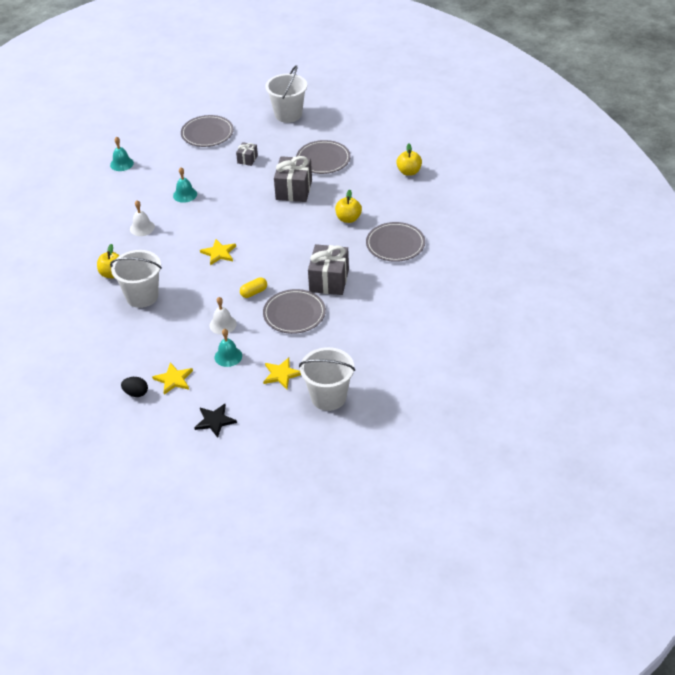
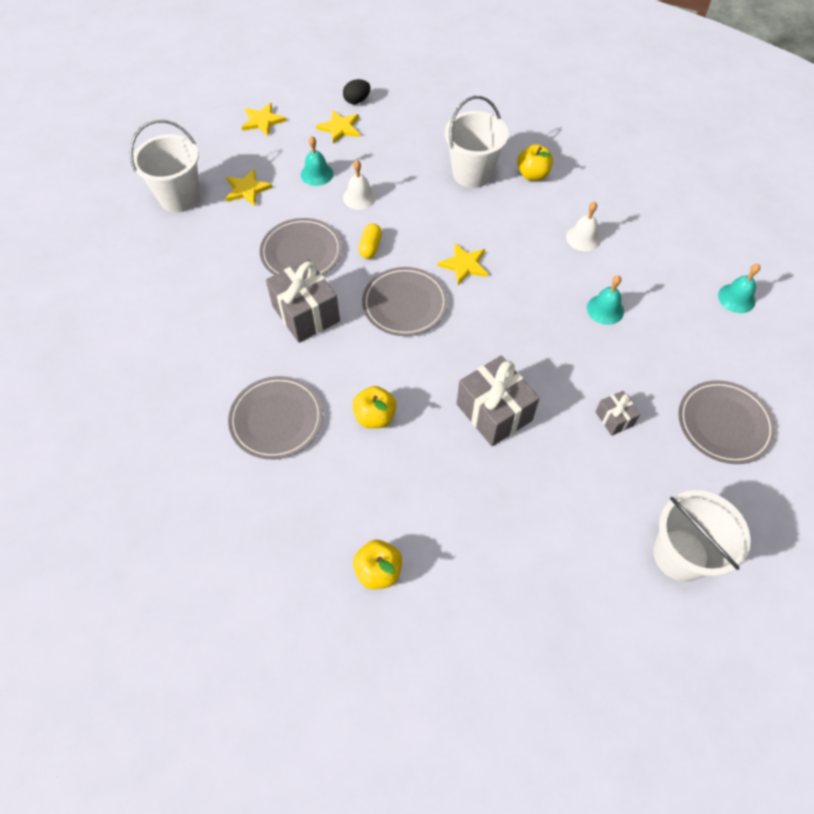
camera: 135 degrees right, 15 degrees up
(215, 421) = (262, 121): black star -> yellow star
(323, 159) = (521, 498): grey plate -> grey plate (405, 304)

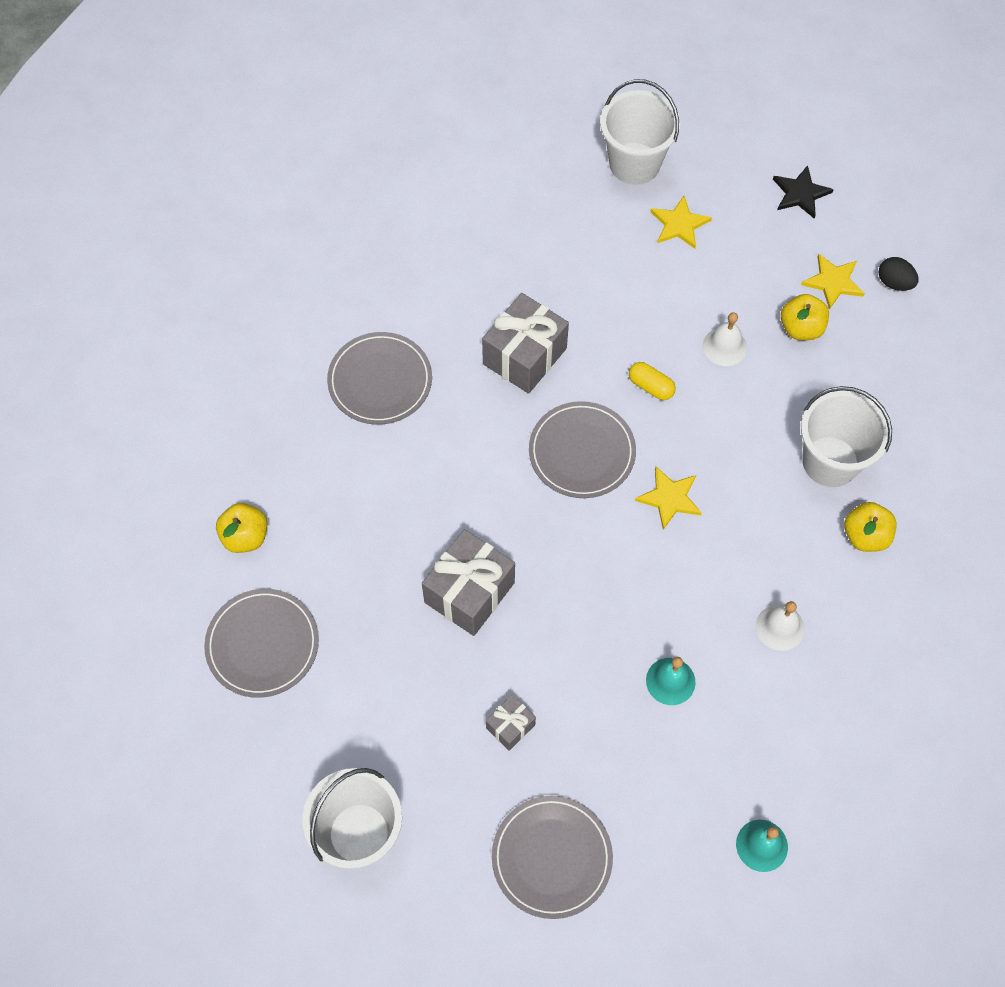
camera: 70 degrees right, 5 degrees up
(262, 121) = (800, 193): yellow star -> black star
(301, 252) = (610, 318): grey plate -> grey plate (262, 644)
(317, 174) = (740, 286): turquoise bell -> none
(370, 247) = (650, 386): yellow capsule -> yellow capsule turned 45 degrees clockwise
(375, 416) = (418, 473): yellow apple -> yellow apple (801, 328)

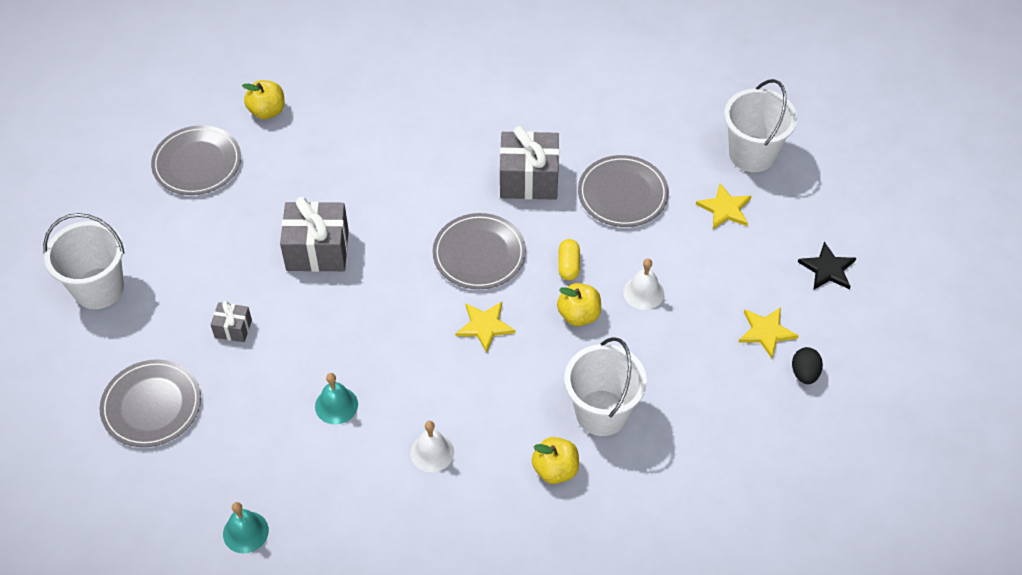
camera: 55 degrees right, 10 degrees down
(380, 381) = (440, 113): grey plate -> grey plate (622, 194)
(801, 328) = (704, 332): yellow apple -> yellow apple (579, 315)

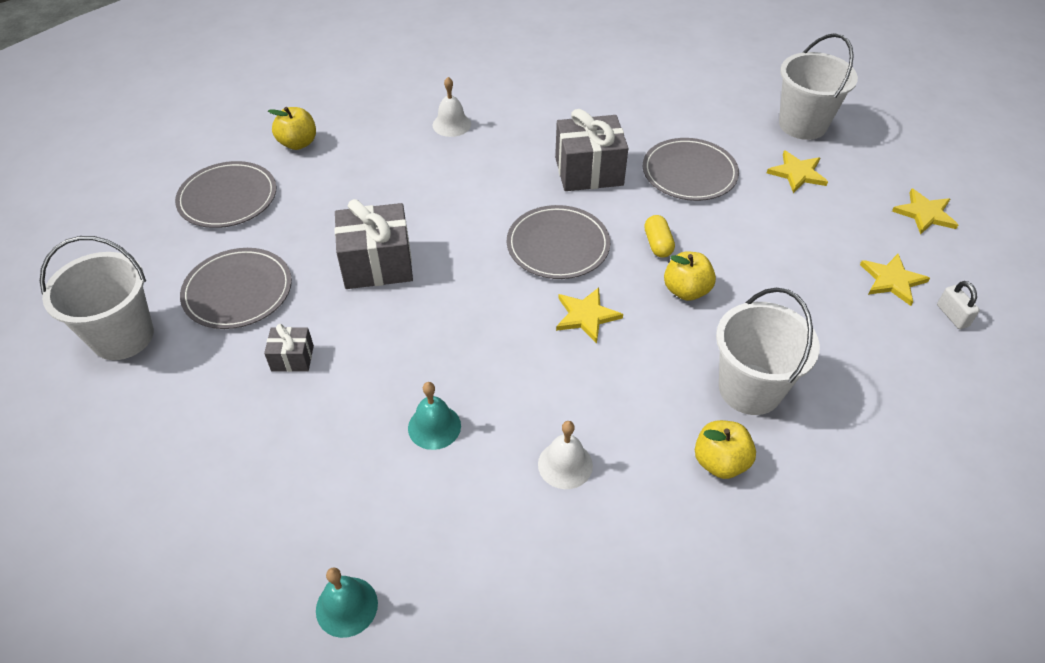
camera: 10 degrees left, 5 degrees down
(151, 405) = (200, 461): grey plate -> grey plate (238, 291)
(643, 292) = (747, 259): white bell -> white bell (451, 124)
(804, 373) = (952, 315): black egg -> white padlock
(827, 269) = (925, 213): black star -> yellow star

